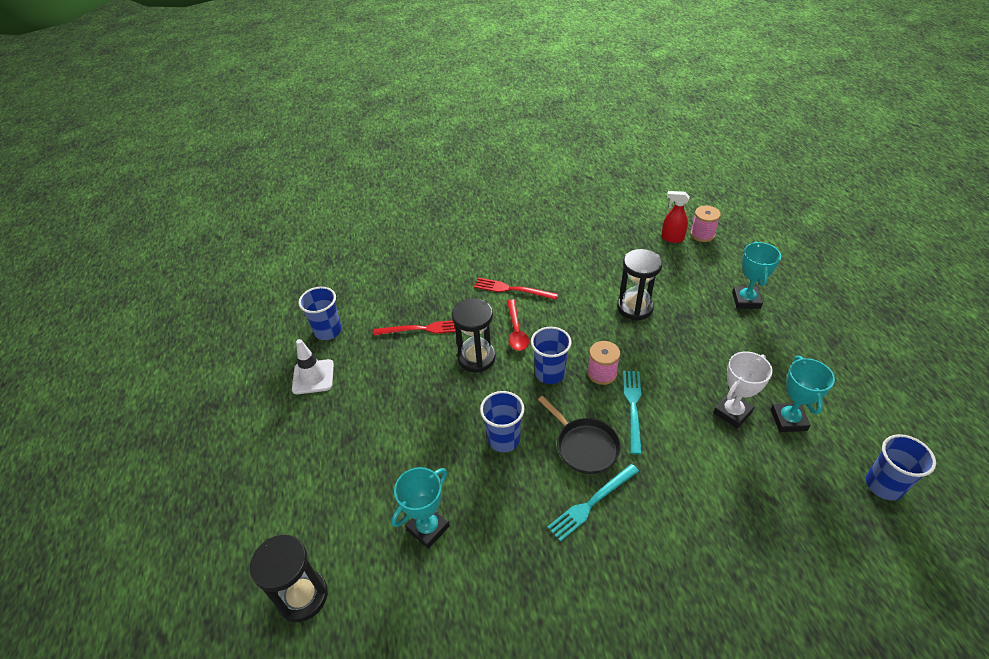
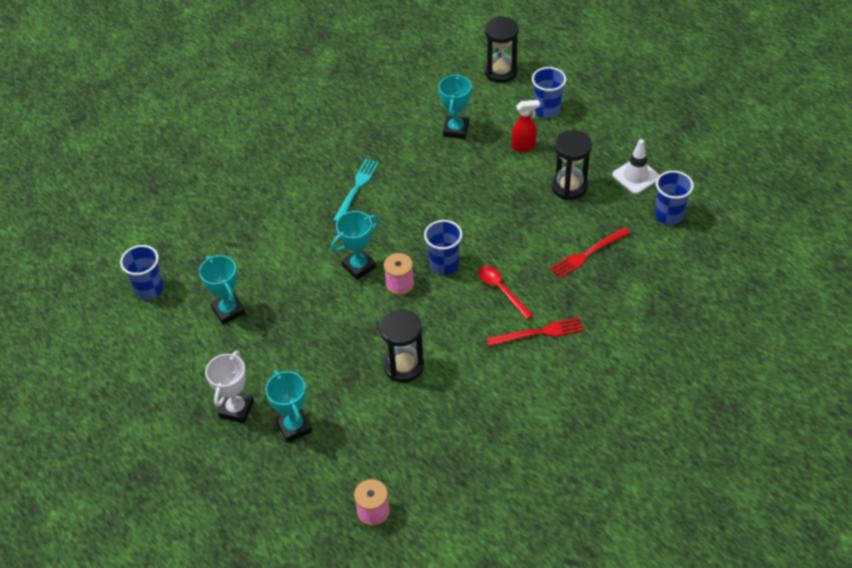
camera: 150 degrees right, 5 degrees up
(476, 358) = (516, 250): black hourglass -> black hourglass (569, 187)
(503, 439) = (445, 199): blue cup -> blue cup (547, 110)
(584, 446) = (382, 221): black pan -> none
(633, 407) = (359, 266): turquoise fork -> turquoise trophy
(672, 238) = (407, 487): red spray bottle -> red spray bottle (524, 146)
(732, 412) = (276, 297): white trophy -> white trophy (236, 409)

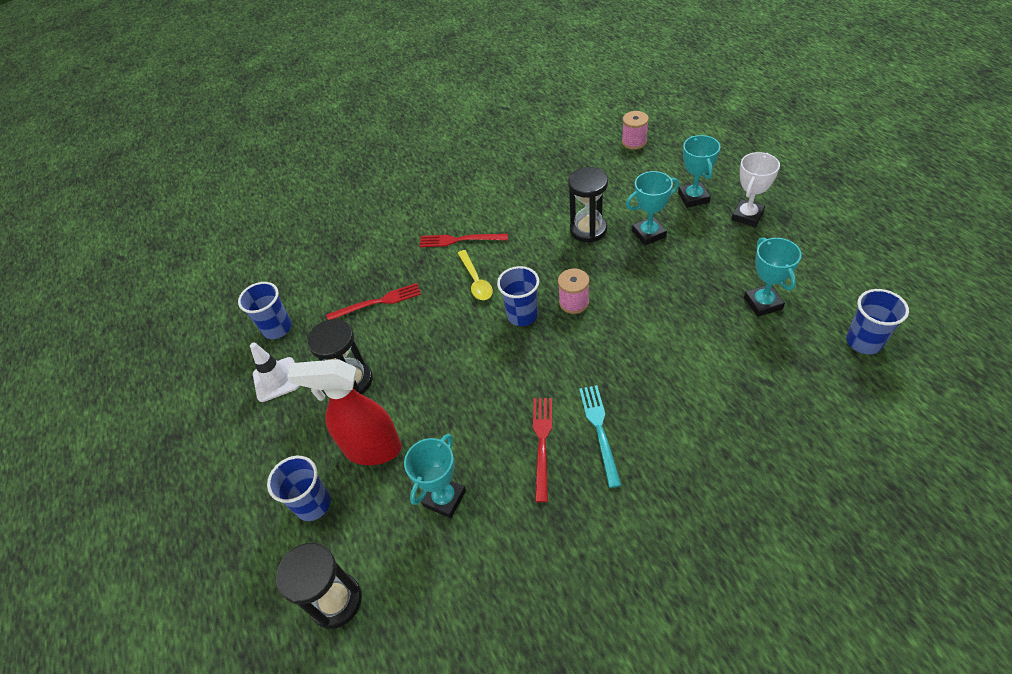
camera: 160 degrees left, 0 degrees up
(356, 188) = (599, 430): turquoise fork -> turquoise fork turned 135 degrees clockwise
(359, 266) = (613, 328): turquoise trophy -> turquoise trophy (648, 234)
(397, 173) = (542, 443): none -> red fork
(501, 290) = (476, 281): red spoon -> yellow spoon
(524, 146) = (372, 449): red spray bottle -> red spray bottle, size x1.87

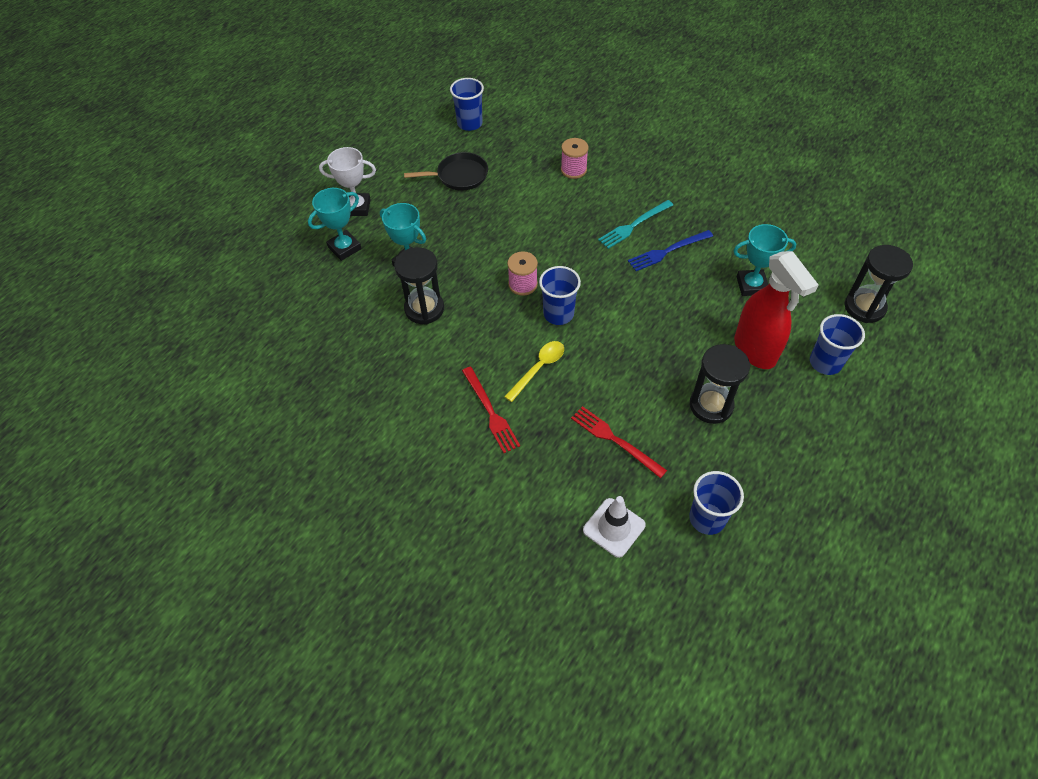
camera: 125 degrees left, 5 degrees up
(276, 379) = (757, 472): white traffic cone -> white traffic cone (614, 527)
(542, 443) = (667, 251): red fork -> blue fork
(634, 142) = (264, 321): pink spool -> pink spool (573, 170)
(763, 303) = (459, 176): turquoise trophy -> black pan

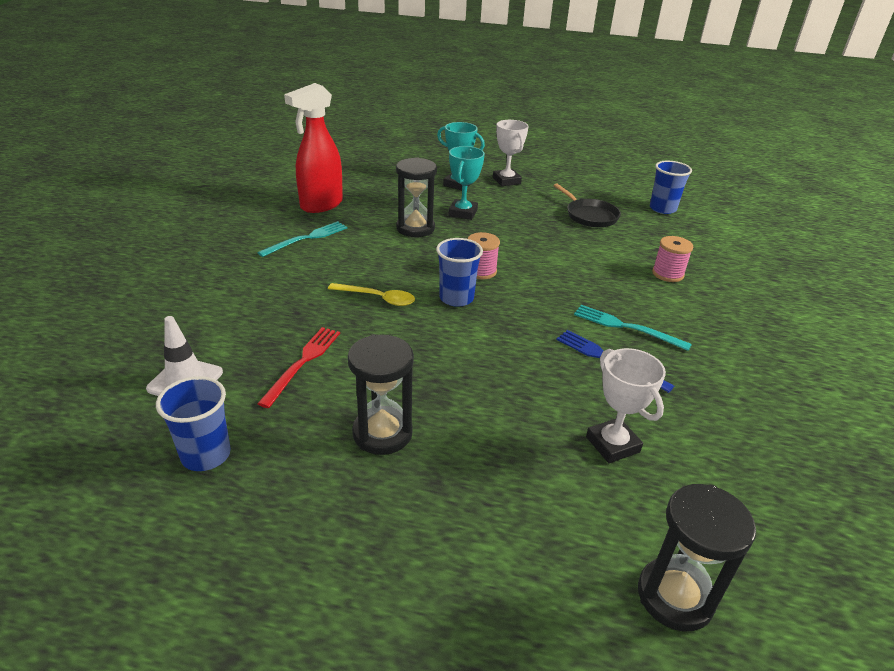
camera: 65 degrees right, 20 degrees down
(405, 402) = (307, 238): none -> turquoise fork
(490, 412) = (312, 281): red fork -> none
(751, 285) = (612, 444): turquoise trophy -> white trophy
(755, 351) = (496, 464): red spray bottle -> red spray bottle (321, 205)
(825, 362) = (520, 552): blue cup -> none

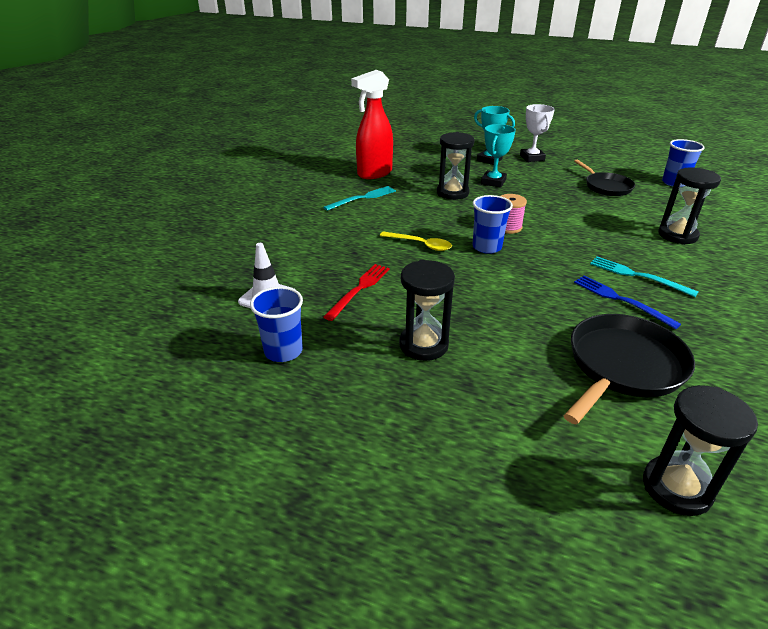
camera: 10 degrees right, 0 degrees up
(612, 444) = (622, 366): white trophy -> black pan
(667, 274) = (677, 235): pink spool -> black hourglass

